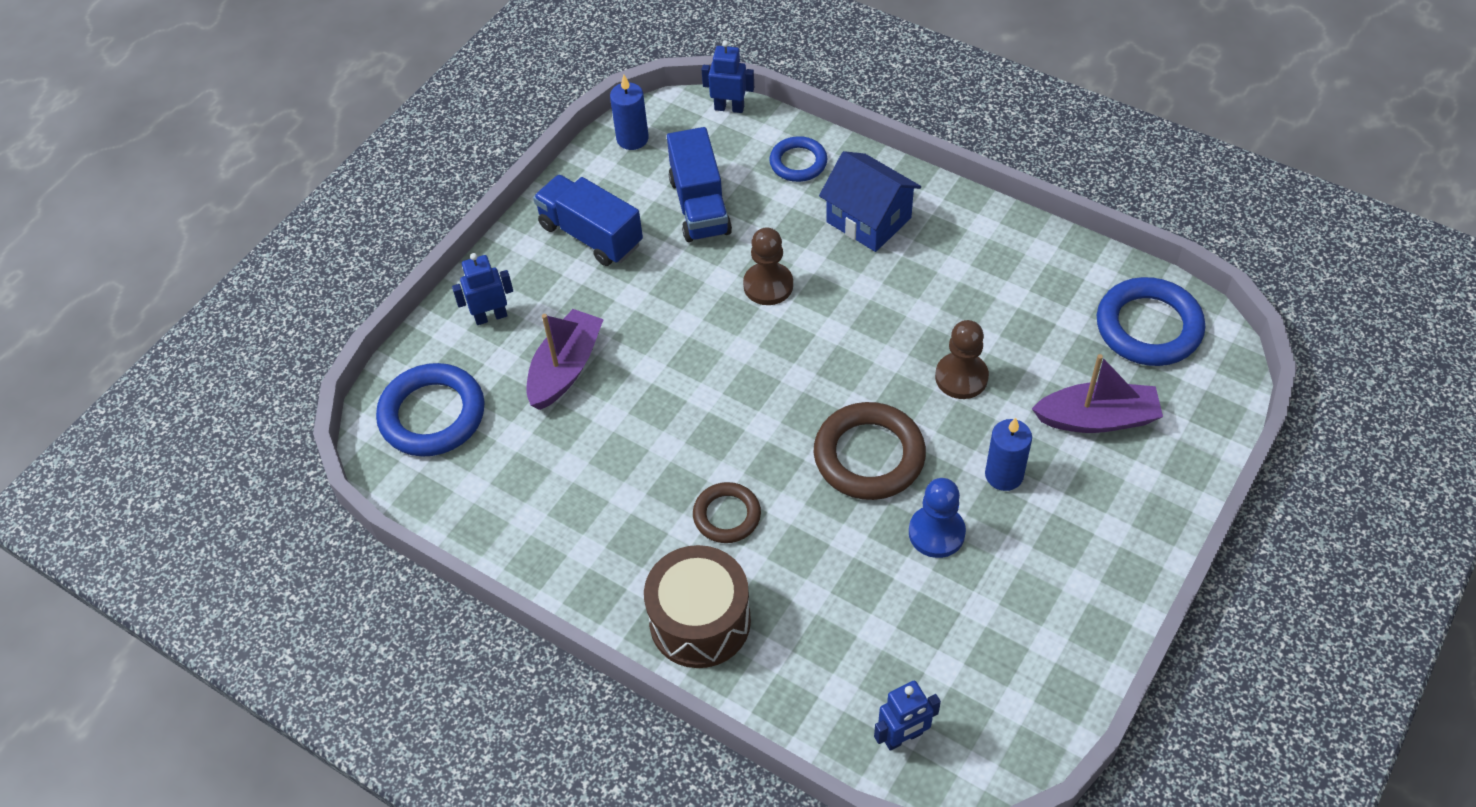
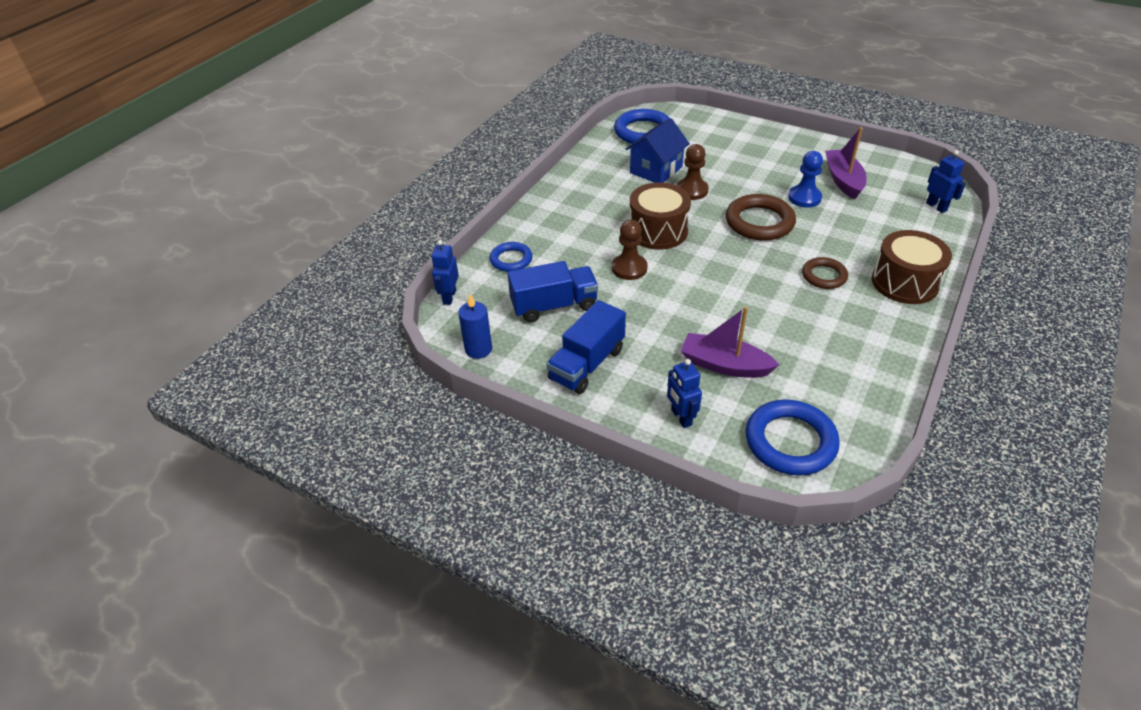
camera: 95 degrees left, 10 degrees down
(853, 324) = (658, 231): none -> brown drum
(868, 220) = (566, 227): blue house -> blue house (656, 170)
(1004, 475) = (757, 176): blue candle -> none
(1097, 419) = (710, 148): purple boat -> purple boat (843, 180)

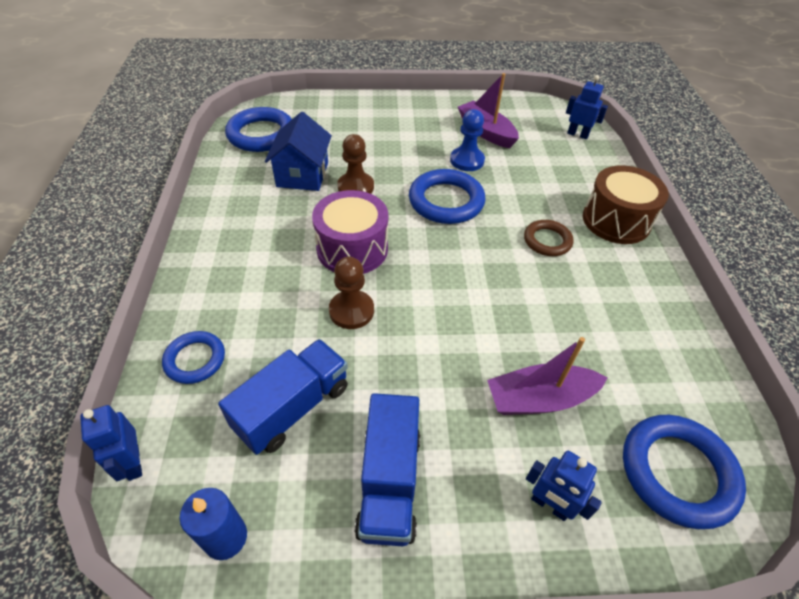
camera: 35 degrees left, 5 degrees up
(658, 231) = (352, 249): brown drum -> purple drum
(759, 222) = (446, 201): brown ring -> blue ring

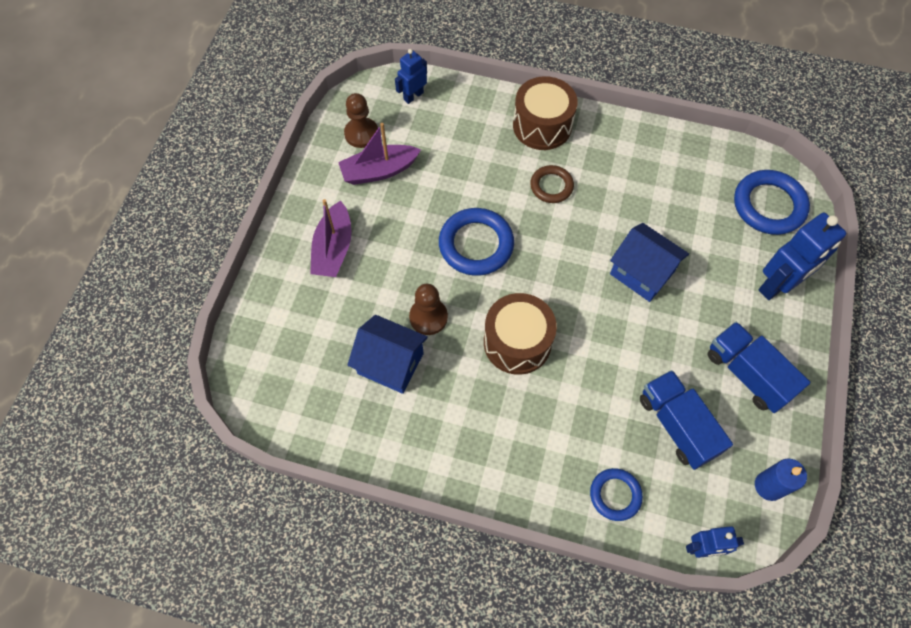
camera: 70 degrees left, 15 degrees up
(261, 134) = (297, 394): blue ring -> none
(351, 311) = (591, 361): brown pawn -> brown pawn (361, 134)
(352, 249) = (517, 342): purple drum -> brown drum
(389, 482) = (747, 374): blue truck -> blue truck turned 150 degrees counterclockwise
(467, 160) = (420, 205): blue pawn -> none
(484, 337) = (642, 273): none -> blue house
(539, 399) = (702, 258): purple boat -> purple boat (333, 249)
(549, 505) = (778, 285): blue robot -> blue robot, size x1.74

